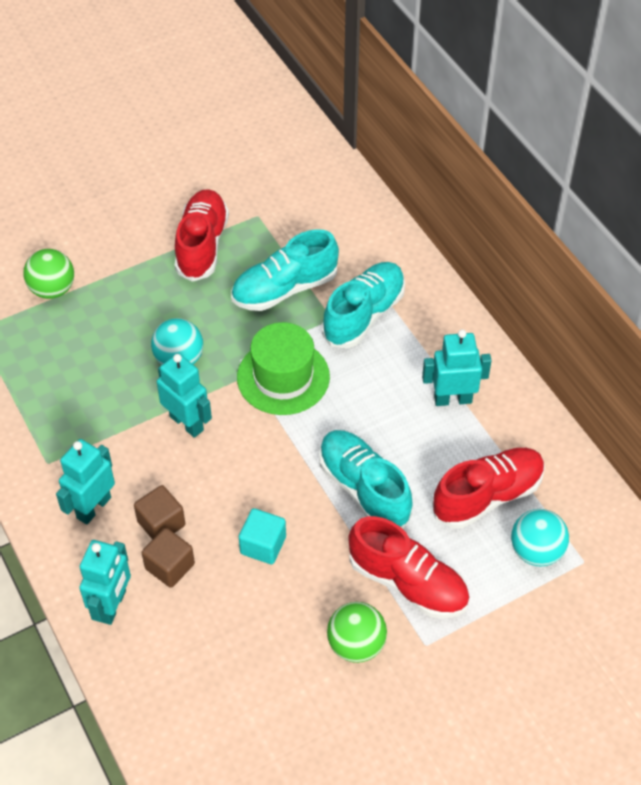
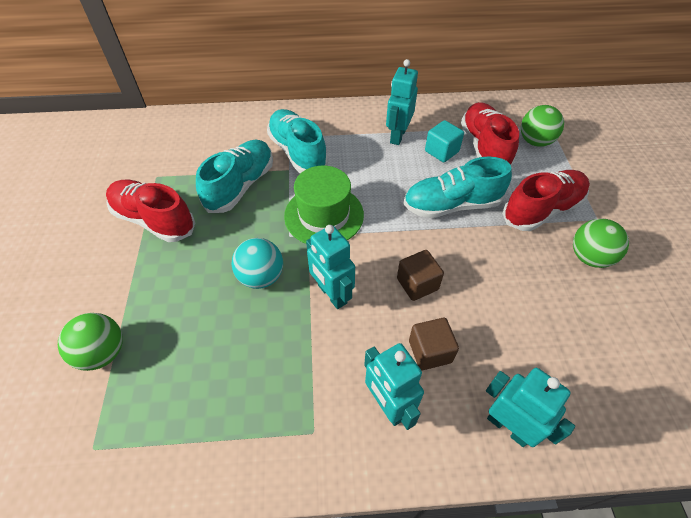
camera: 65 degrees left, 0 degrees up
(170, 566) = (479, 360): brown cube -> brown cube (417, 284)
(187, 423) = (332, 294): turquoise robot -> turquoise robot turned 105 degrees counterclockwise
(263, 545) = (480, 284): turquoise cube -> turquoise cube (441, 151)
(284, 289) = (240, 185): turquoise shoe -> turquoise shoe turned 150 degrees counterclockwise
(536, 551) = (535, 141): turquoise ball -> green ball

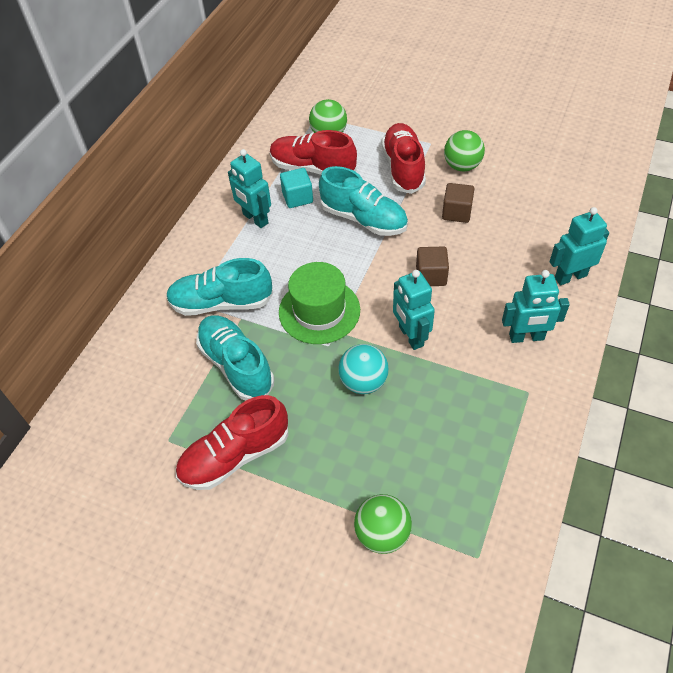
camera: 60 degrees left, 0 degrees up
(332, 294) = (410, 336): turquoise robot -> turquoise robot turned 75 degrees clockwise
(430, 351) = (494, 294): brown cube -> brown cube (456, 212)
(451, 205) = (364, 219): turquoise shoe -> turquoise shoe turned 75 degrees counterclockwise

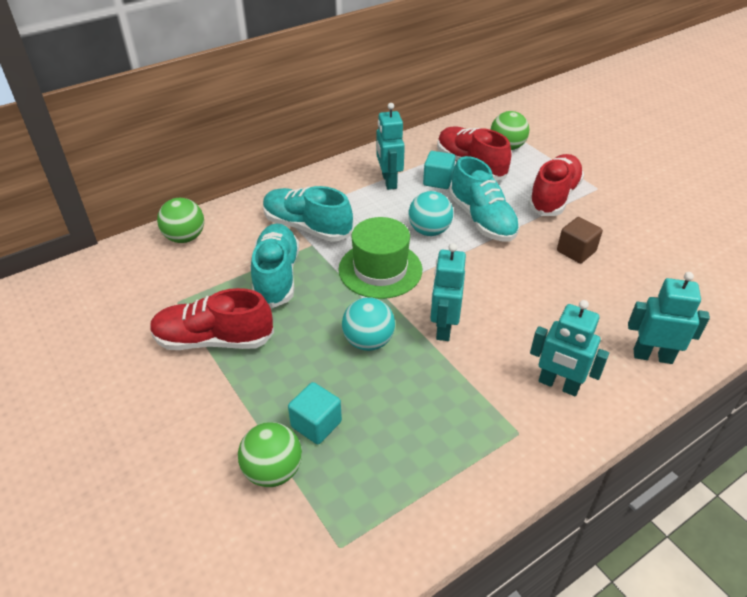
camera: 30 degrees right, 10 degrees down
(329, 252) = (429, 231): none -> turquoise ball
(382, 476) = (316, 424): none -> turquoise cube
(431, 276) = (506, 289): brown cube -> none
(462, 166) = (614, 217): green ball -> green ball (185, 237)

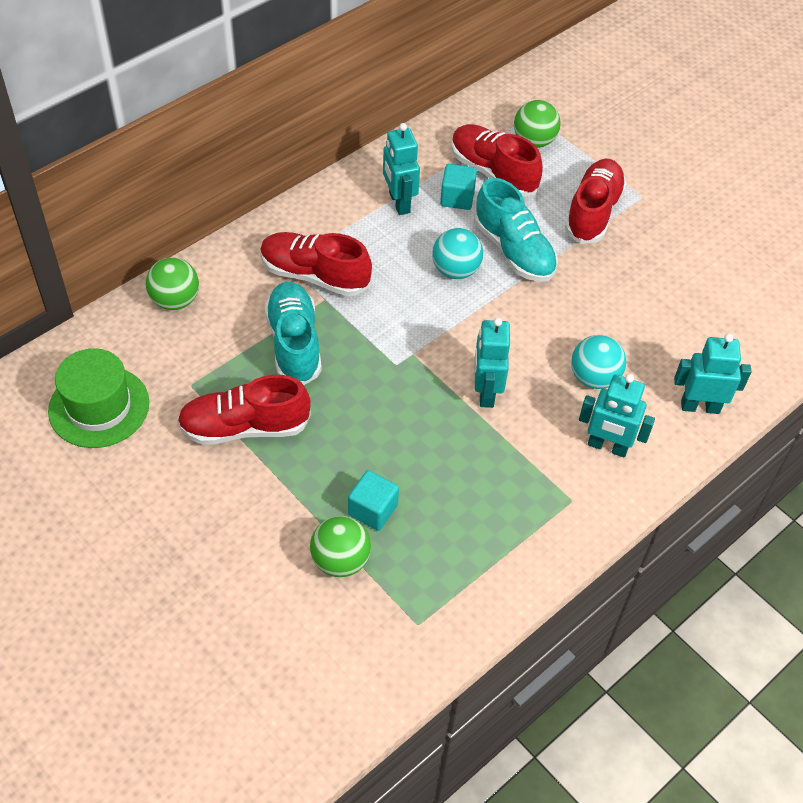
camera: 10 degrees left, 10 degrees up
(307, 227) = (314, 275): turquoise shoe -> red shoe
(368, 341) = (409, 415): turquoise ball -> turquoise ball (594, 378)
(380, 269) = (408, 326): green hat -> green hat (99, 407)
(576, 251) = (620, 285): brown cube -> none

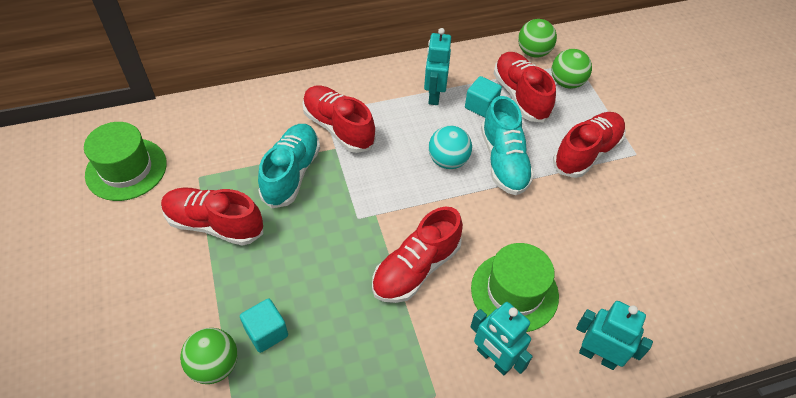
camera: 25 degrees right, 0 degrees up
(175, 300) = (229, 111): green ball -> green ball (533, 52)
(486, 392) = (416, 268): turquoise robot -> red shoe
(594, 378) = (514, 292): turquoise ball -> green hat

